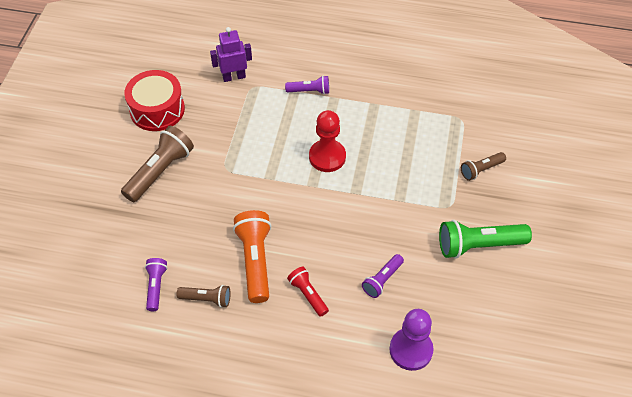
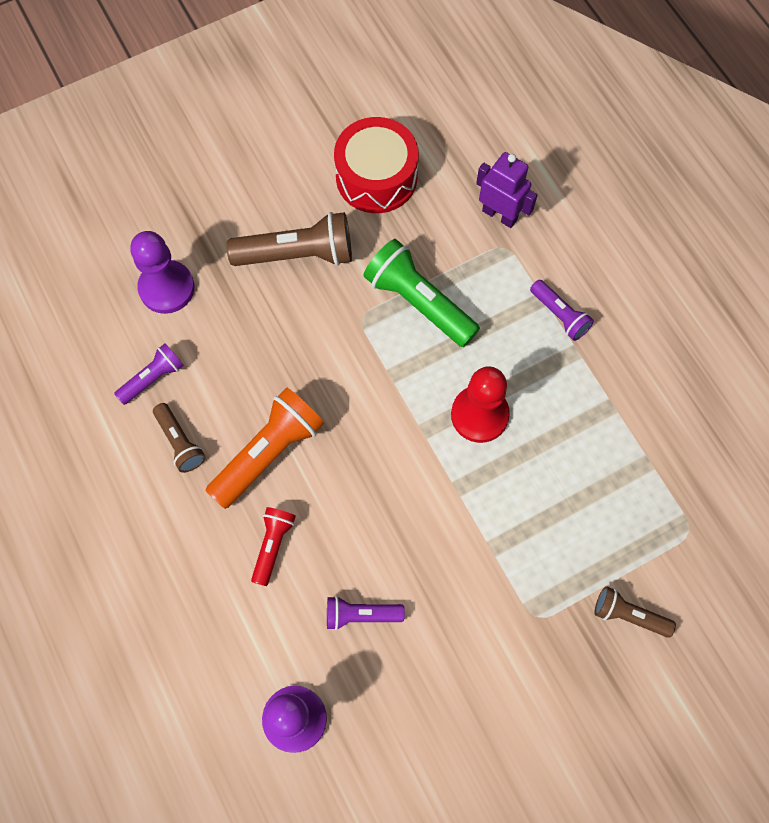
camera: 50 degrees right, 15 degrees up
(111, 244) = (166, 288): none -> purple pawn
(478, 245) = (508, 695): green flashlight -> green flashlight (418, 302)

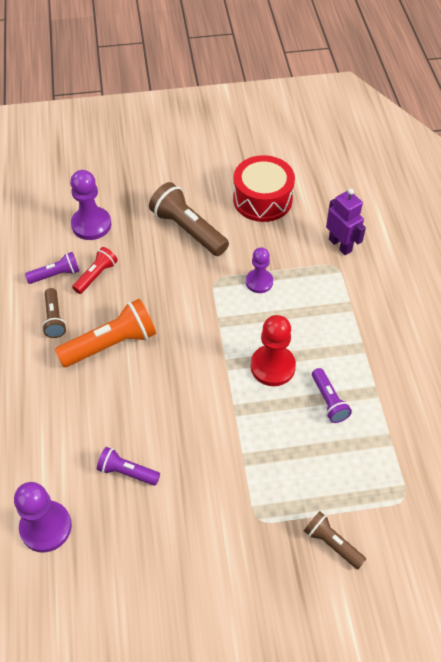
camera: 20 degrees right, 15 degrees down
(273, 545) = (86, 404): red flashlight -> red flashlight (96, 275)
(298, 254) = (188, 229): brown flashlight -> brown flashlight turned 150 degrees counterclockwise
(418, 302) = (259, 282): green flashlight -> purple pawn
(560, 315) = (359, 320): purple flashlight -> purple flashlight (329, 401)

